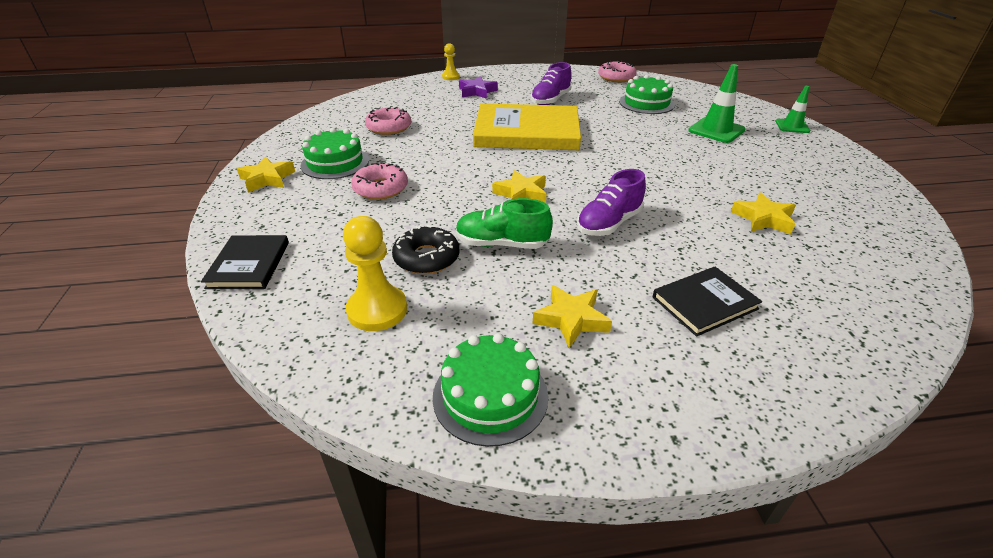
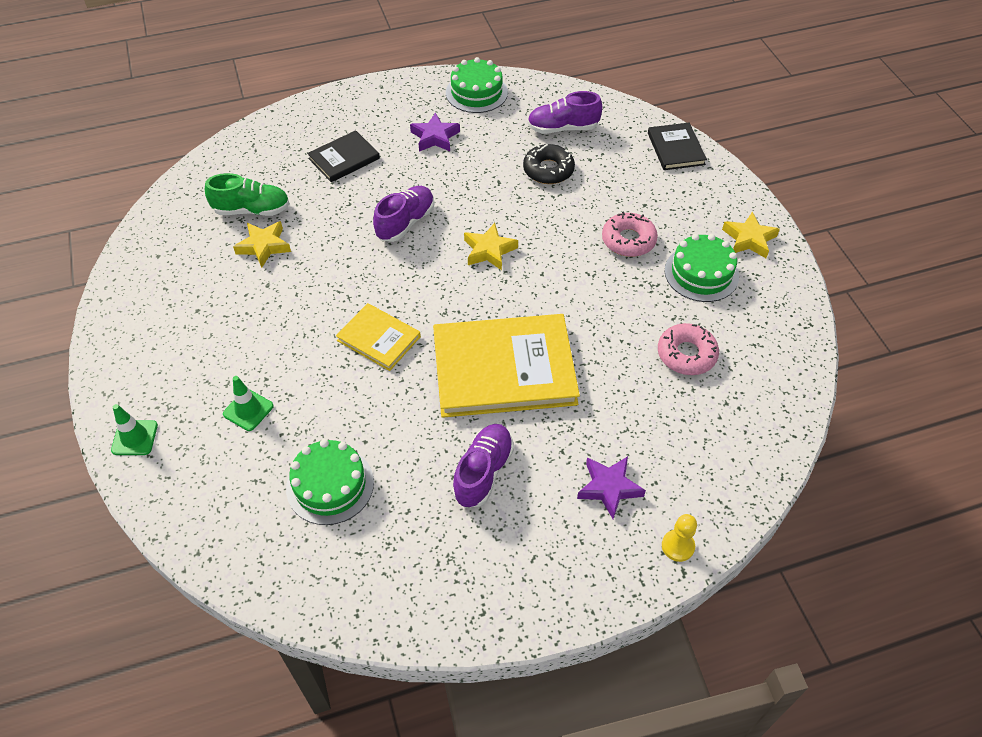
camera: 170 degrees right, 15 degrees up
(377, 310) = (562, 128): yellow pawn -> purple shoe
(501, 244) = (494, 190): green shoe -> green shoe (252, 210)
(571, 319) = (435, 137): yellow star -> purple star
(616, 77) = (369, 595): pink donut -> none
(625, 152) = (379, 338): none -> yellow book
(716, 130) = (248, 410): green traffic cone -> green traffic cone, size x0.64

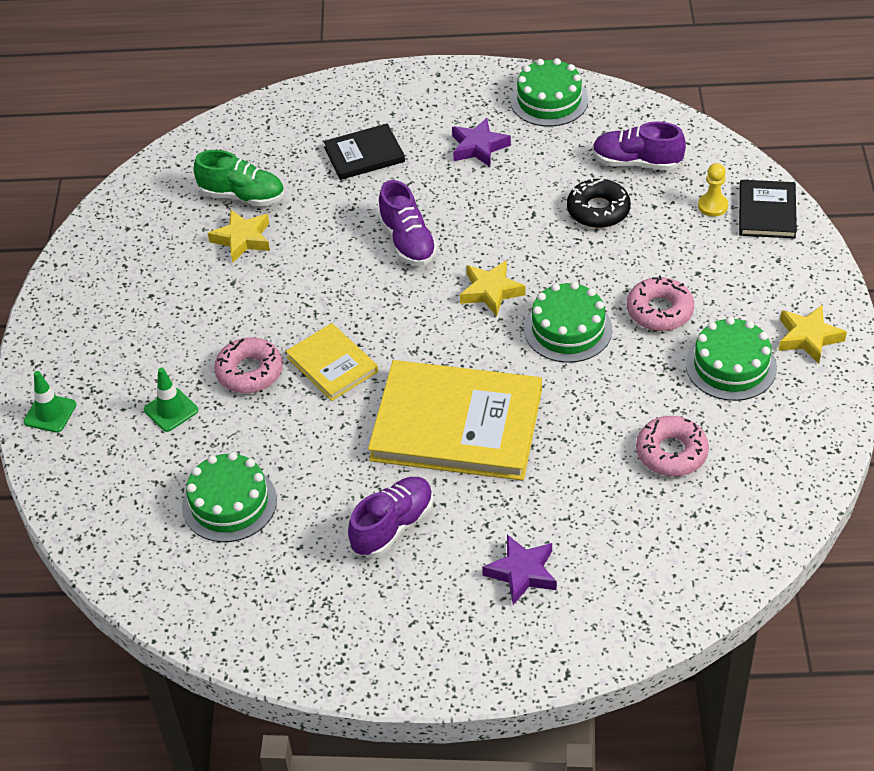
camera: 20 degrees right, 5 degrees down
(308, 360) = (249, 372): none -> pink donut
(405, 223) = (408, 242): purple shoe -> purple shoe turned 105 degrees clockwise
(563, 269) = (568, 329): none -> green cake
(678, 546) = (572, 647): yellow pawn -> yellow pawn (712, 206)

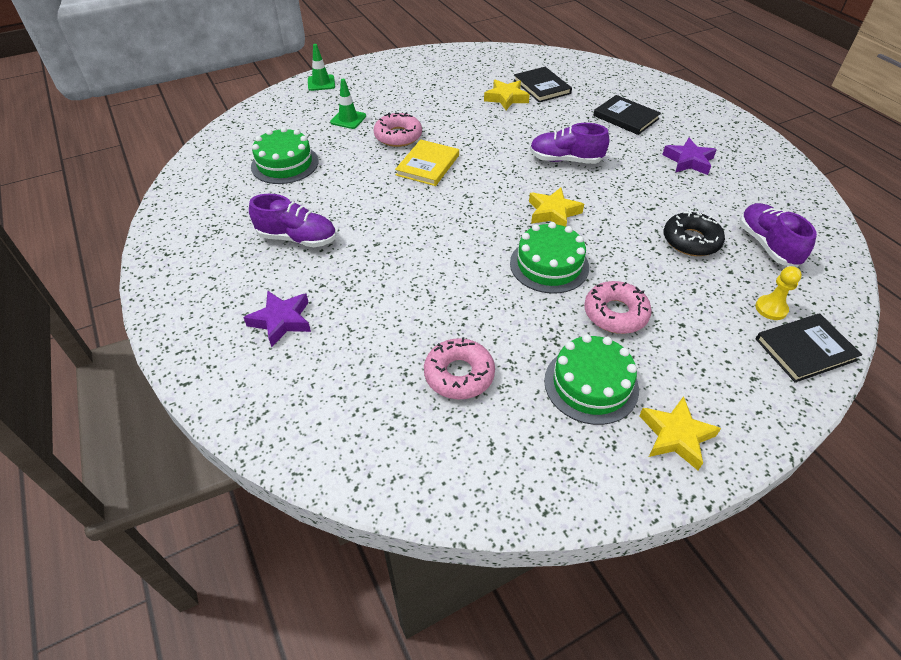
camera: 60 degrees right, 0 degrees up
(243, 196) = (542, 87): green shoe -> black book
(408, 242) = (565, 160): purple shoe -> purple shoe turned 60 degrees clockwise
(457, 425) = (410, 238): yellow book -> none
(549, 100) = (776, 178): green cake -> none

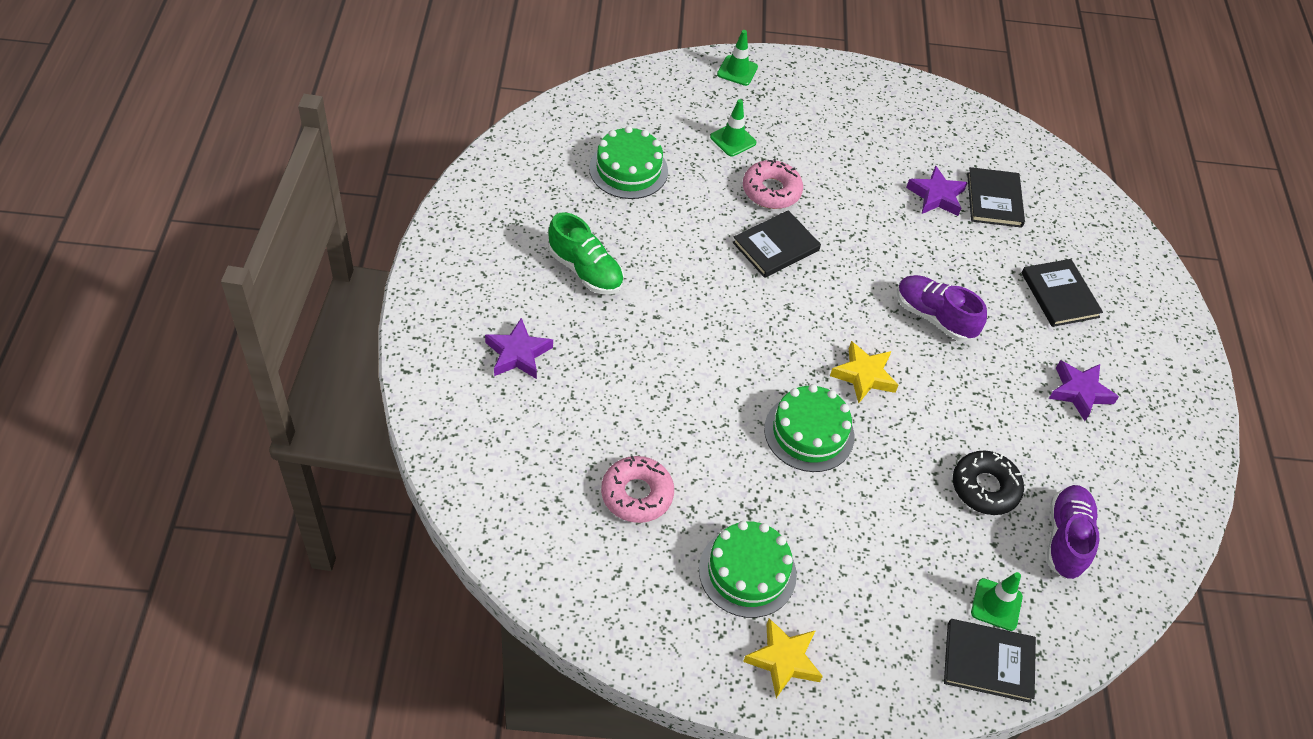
camera: 25 degrees right, 5 degrees up
(297, 238) = (585, 270): purple shoe -> green shoe
(428, 165) = (776, 246): yellow book -> black book
(506, 98) = (936, 196): yellow star -> purple star
(615, 313) = (831, 519): pink donut -> none
(771, 308) = (996, 604): yellow pawn -> green traffic cone

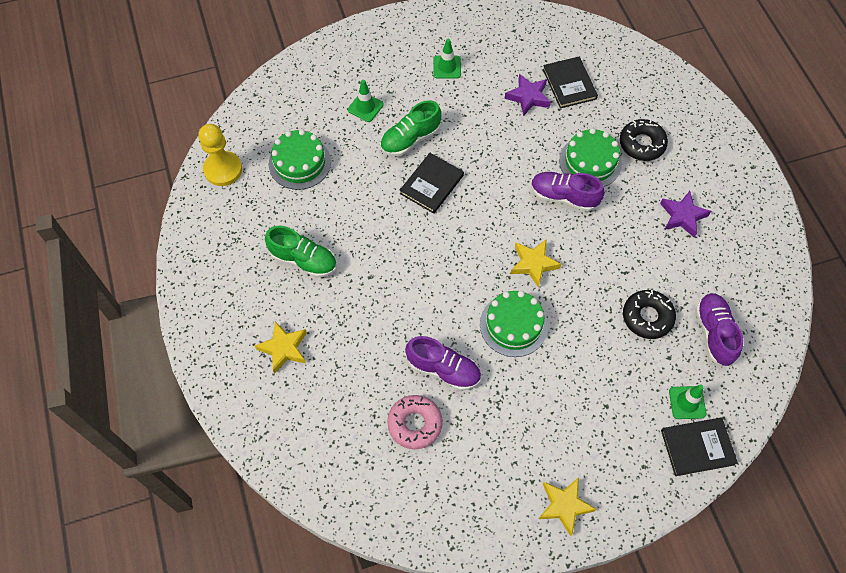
camera: 15 degrees left, 10 degrees up
(518, 354) = (284, 348): purple star -> yellow star
(536, 146) = (223, 169): none -> yellow pawn
(699, 448) = (443, 369): none -> purple shoe
(737, 71) = (345, 46): green traffic cone -> green traffic cone (447, 67)
(747, 572) = (514, 450): green cake -> green cake (590, 162)
(771, 191) = (410, 139): pink donut -> green shoe
(1059, 295) = (642, 144): black book -> black donut

